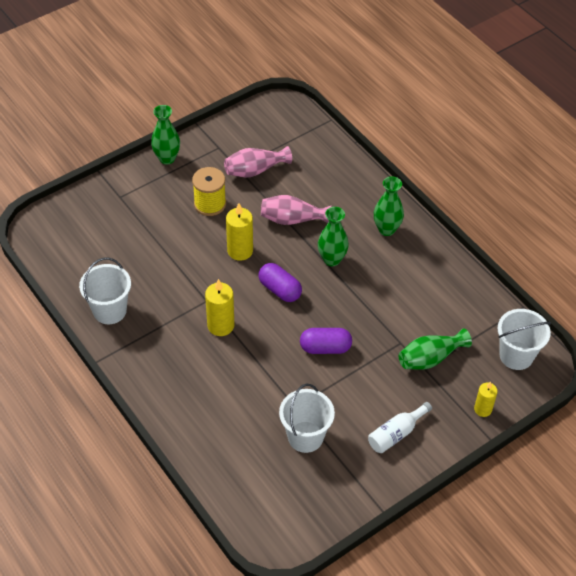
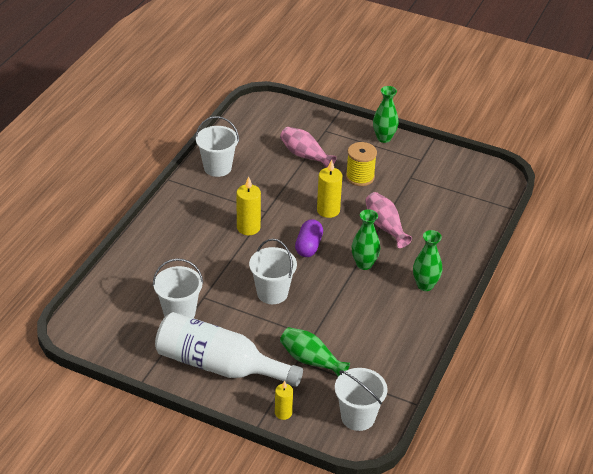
camera: 60 degrees right, 10 degrees down
(255, 170) = (416, 187): pink vase -> pink vase (305, 155)
(325, 348) = (272, 293): purple capsule -> white bucket
(396, 433) = (219, 365): white bottle -> white bottle, size x2.16

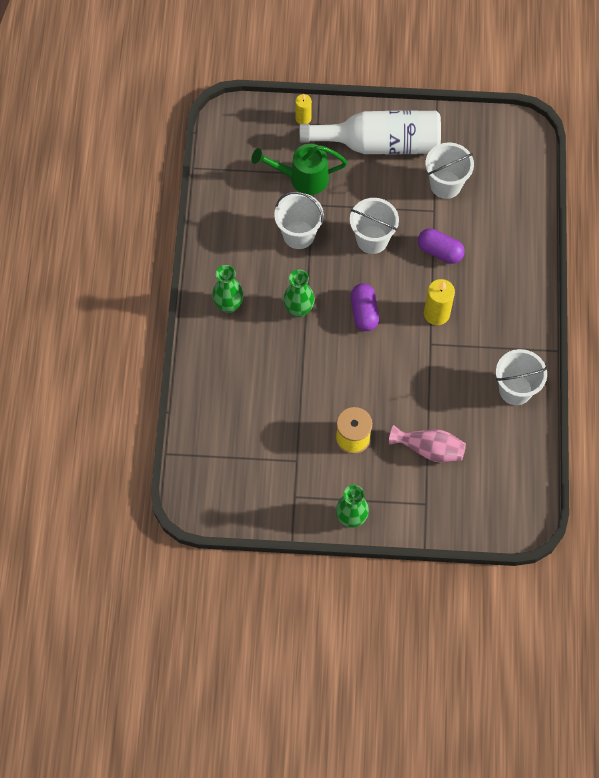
camera: 160 degrees right, 25 degrees up
(218, 267) = (440, 251): none -> purple capsule
(311, 360) = (302, 178): green vase -> green watering can
(328, 210) = (366, 371): yellow candle -> none
(358, 417) = (239, 137): white bucket -> white bucket (299, 235)
(385, 227) = (296, 370): pink vase -> none

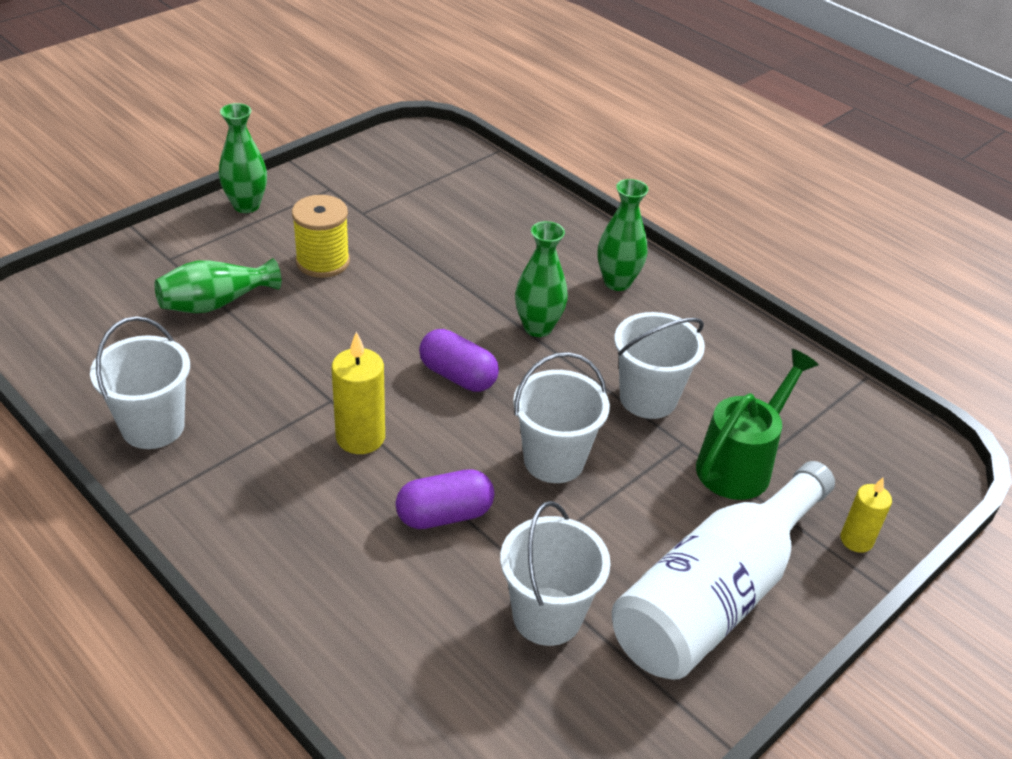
camera: 130 degrees right, 25 degrees down
(429, 449) = (216, 303): pink vase -> green vase

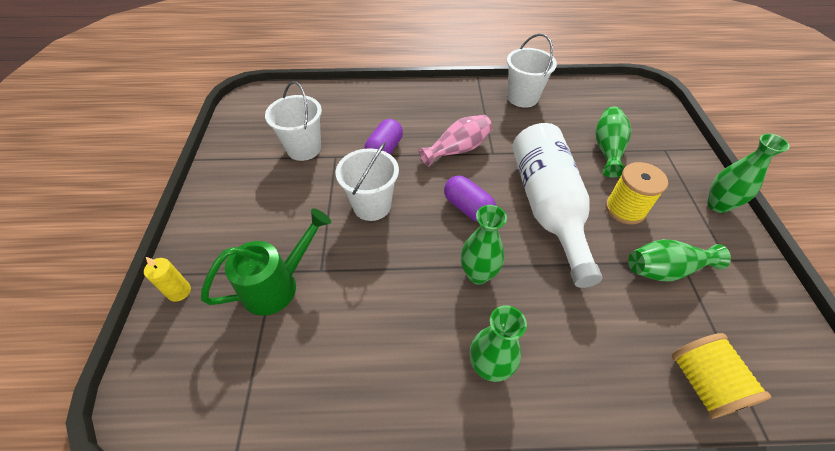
camera: 135 degrees right, 10 degrees up
(360, 437) = (457, 150): yellow candle -> pink vase
(386, 219) = (665, 269): none -> green vase
(458, 376) = (468, 208): purple capsule -> purple capsule turned 60 degrees clockwise
(488, 180) = (703, 383): none -> yellow spool
(648, 398) = (367, 283): white bucket -> none
(715, 595) = (240, 205): white bottle -> white bottle (547, 207)
(740, 464) = (278, 285): green watering can -> green watering can turned 120 degrees counterclockwise

